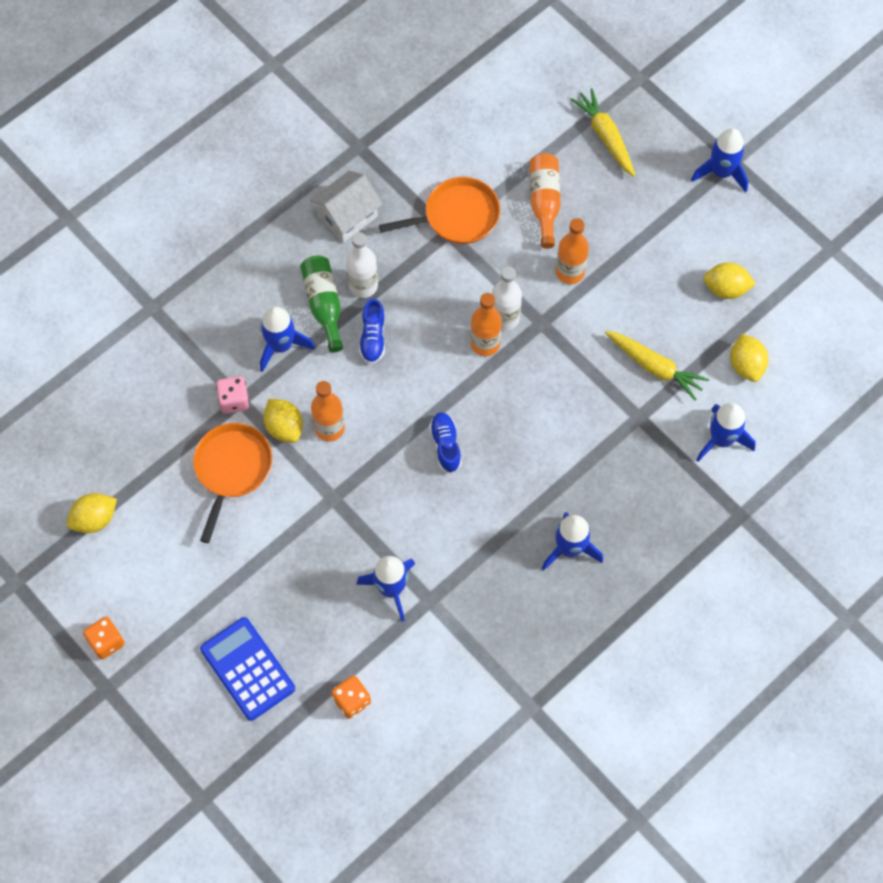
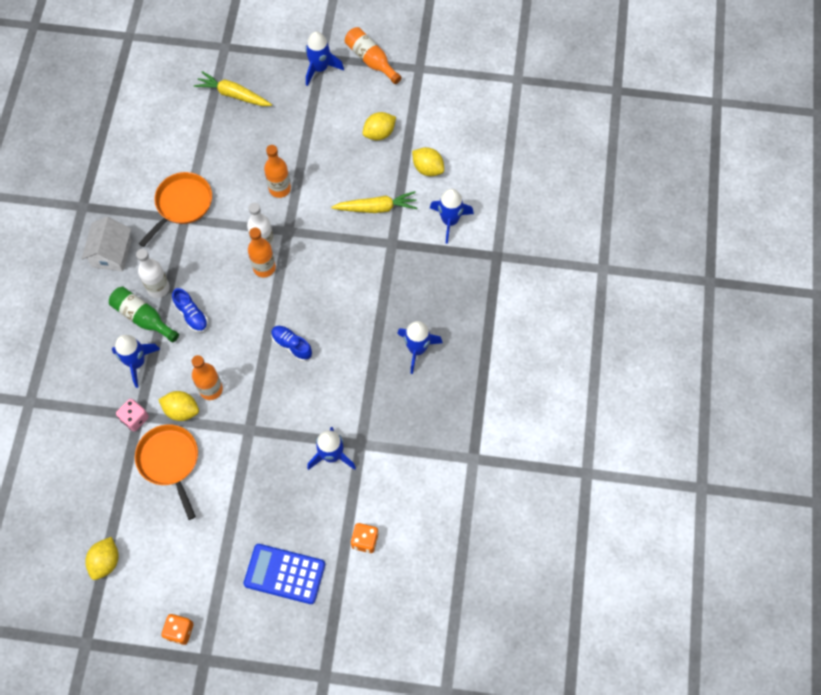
camera: 40 degrees left, 0 degrees up
(544, 202) = (229, 159): orange bottle -> orange bottle (371, 60)

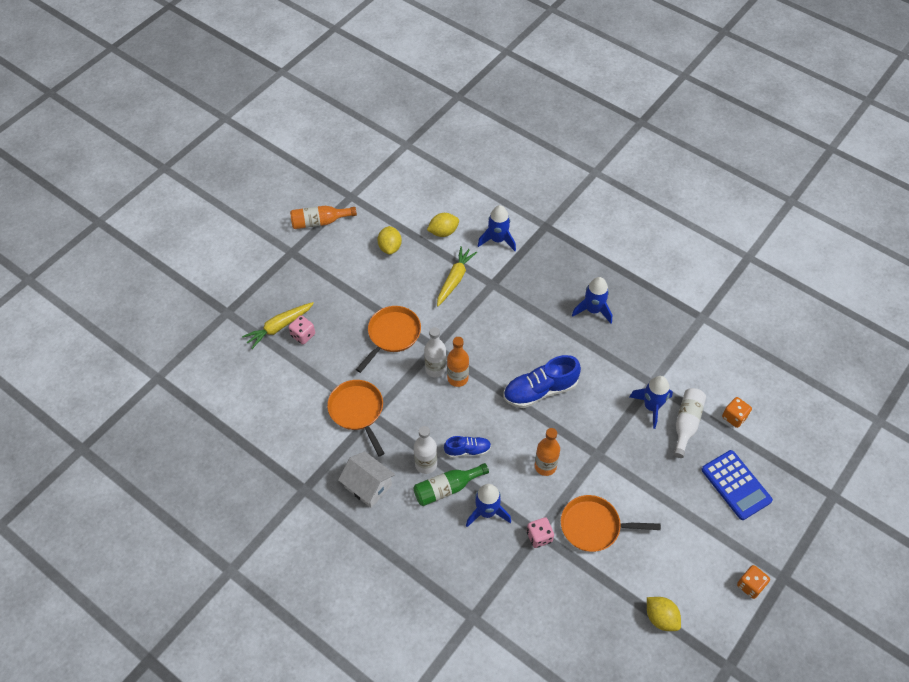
camera: 60 degrees left, 10 degrees down
(181, 410) = (552, 497): yellow lemon -> none
(236, 118) = (303, 335): none -> pink dice
(280, 189) = (392, 335): orange bottle -> orange pan
(284, 574) = (736, 485): blue calculator -> blue calculator turned 75 degrees counterclockwise
(292, 345) = (540, 390): blue shoe -> blue shoe, size x1.76
(320, 68) = (301, 258): blue rocket -> none
(330, 497) = (686, 424): none -> white bottle

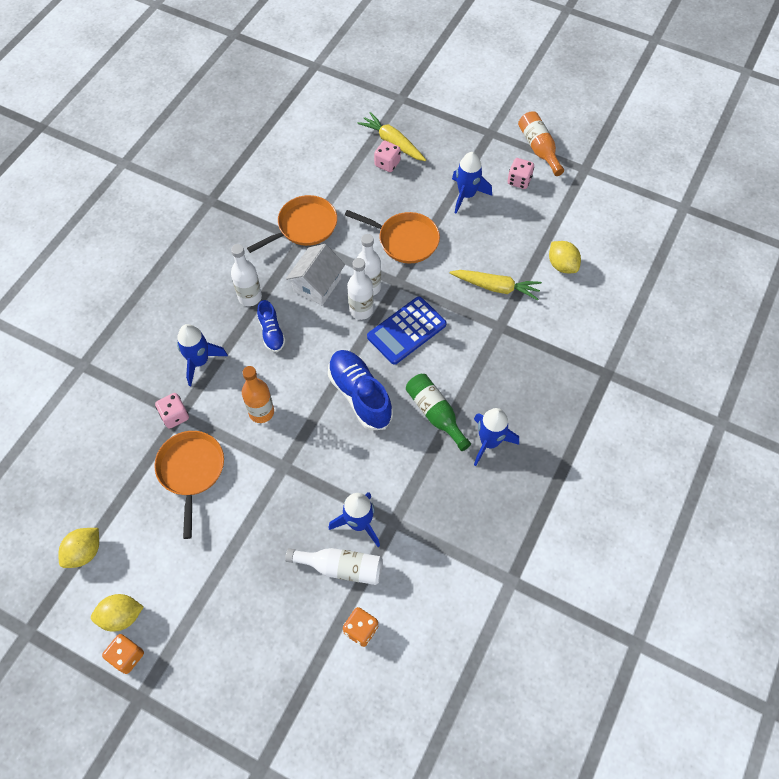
camera: 80 degrees right, 5 degrees up
(350, 242) = (519, 181): none -> pink dice
(368, 486) = (219, 251): white house -> white house (317, 285)
(390, 247) = (523, 217): yellow lemon -> yellow lemon (121, 616)
(447, 488) = (223, 320): green bottle -> green bottle (435, 414)
(457, 378) = (361, 310): orange bottle -> white bottle
(498, 240) = (568, 323): blue rocket -> blue rocket (466, 195)
(736, 485) = (261, 635): blue calculator -> blue calculator (406, 331)

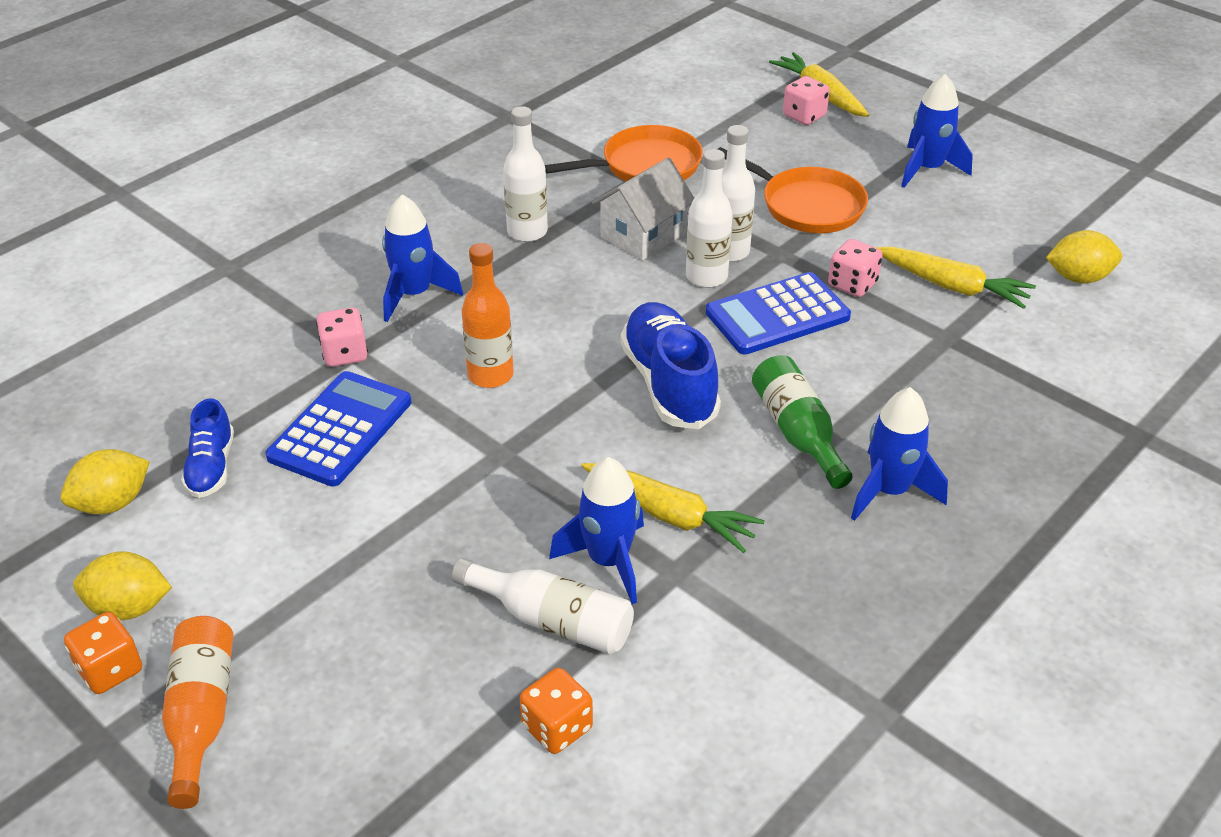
camera: 15 degrees right, 20 degrees down
(191, 471) = (340, 429): orange pan -> blue calculator
(271, 333) = (546, 280): blue shoe -> blue shoe (211, 467)
(383, 485) = (670, 515): none -> yellow carrot
(519, 181) = (1022, 165): pink dice -> pink dice (852, 284)
(538, 148) = (1064, 134): orange bottle -> orange bottle (201, 715)
(562, 265) = (1078, 278): yellow lemon -> yellow lemon turned 75 degrees counterclockwise

